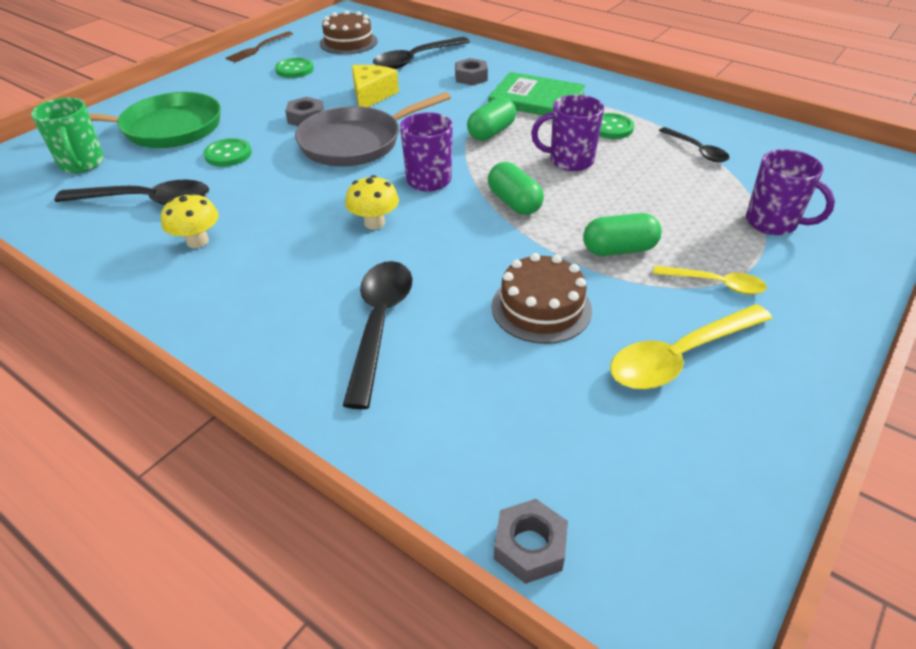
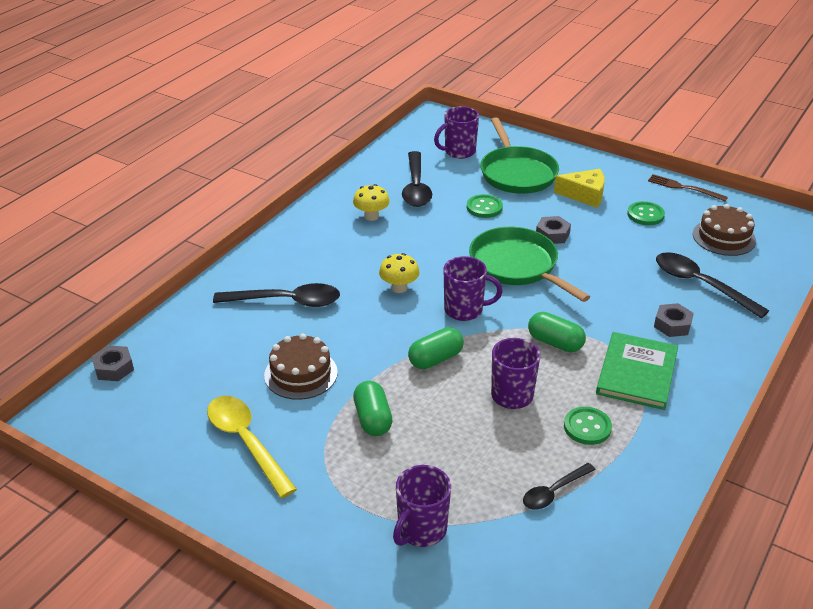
camera: 85 degrees right, 5 degrees down
(82, 164) = (459, 152): green mug -> purple mug
(356, 142) = (517, 266): grey pan -> green pan
(371, 95) = (608, 265): yellow cheese -> yellow cheese (584, 195)
(715, 284) = (328, 474): yellow spoon -> none

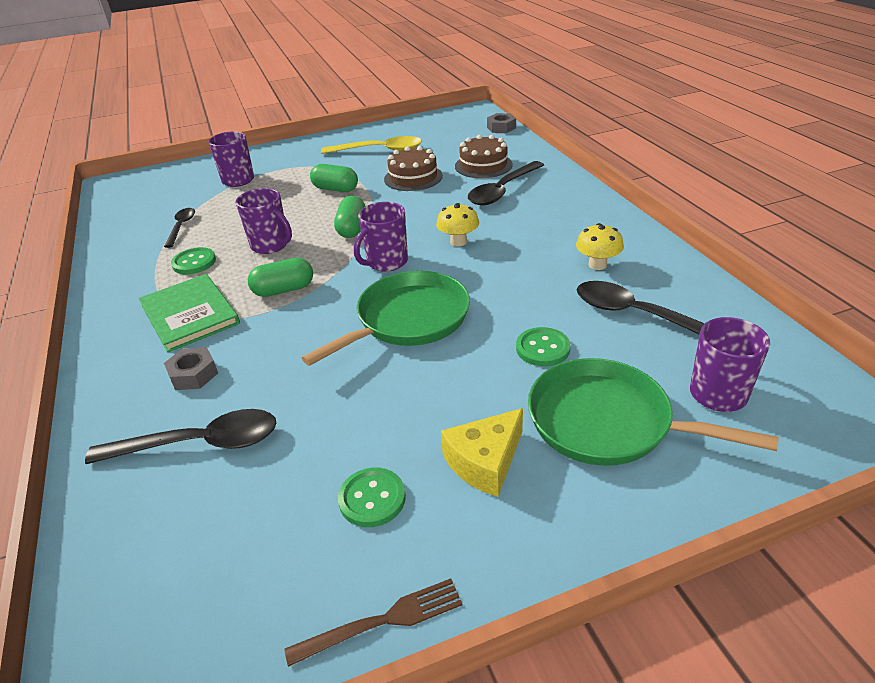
camera: 130 degrees right, 0 degrees up
(517, 266) = (408, 320): green pan -> green pan turned 45 degrees counterclockwise
(552, 234) = (430, 375): grey nut -> none
(724, 237) = (226, 554): brown cake -> brown cake (483, 165)

